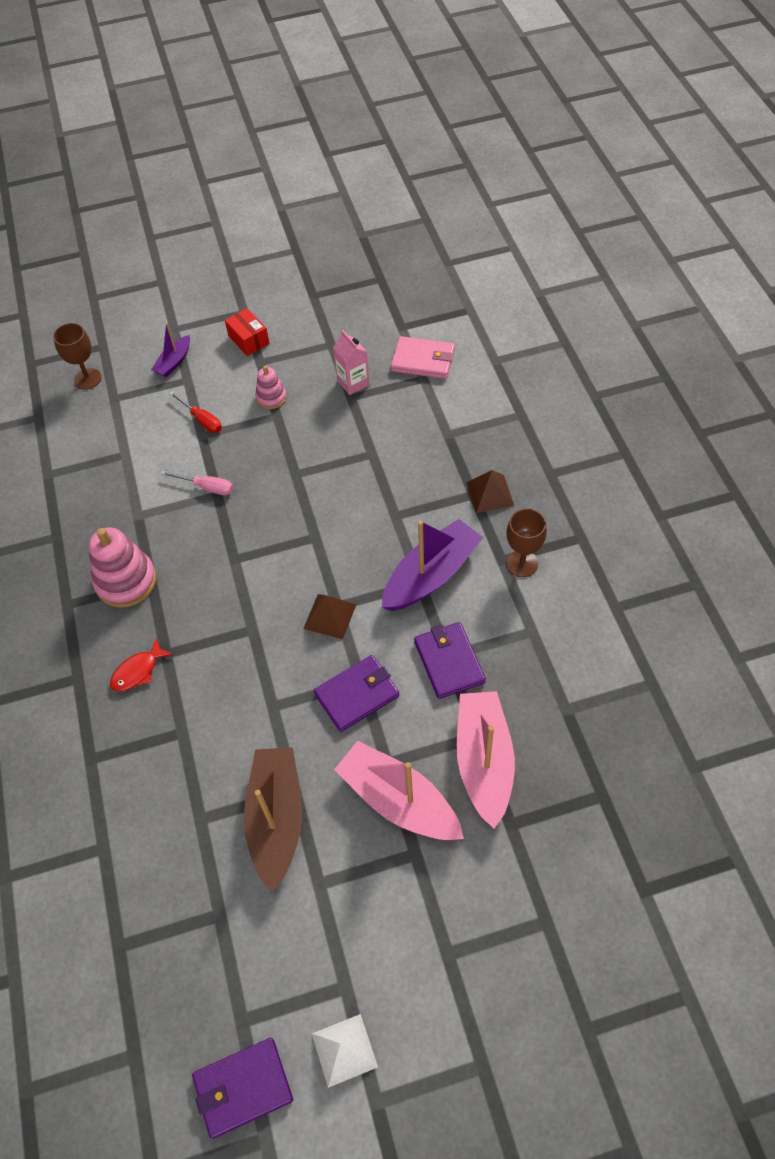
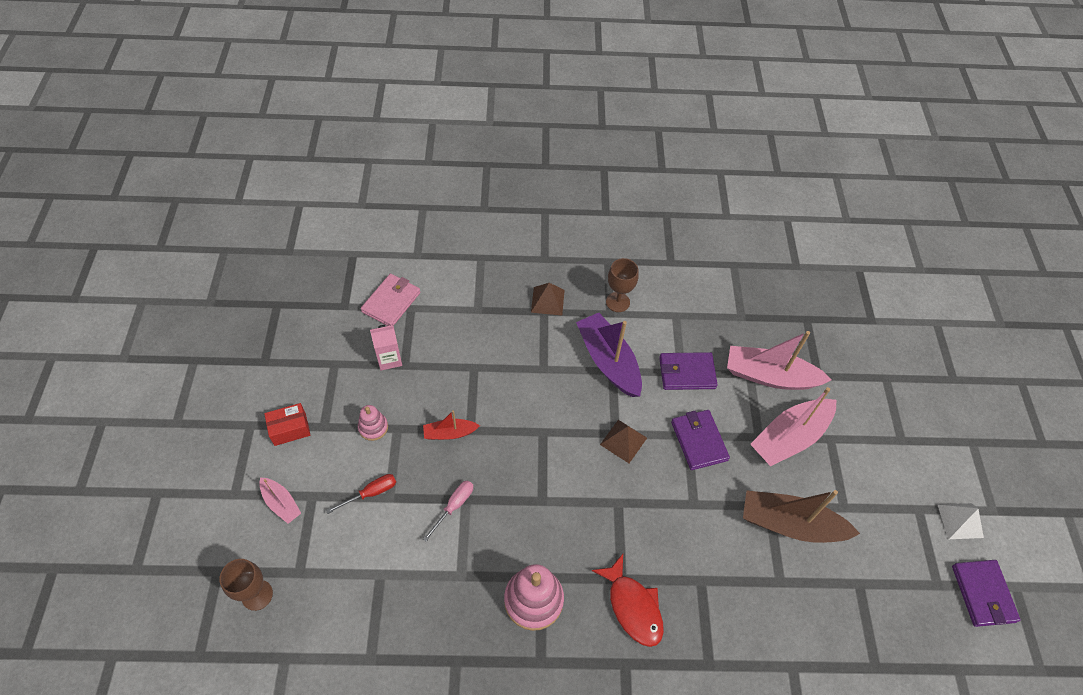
camera: 80 degrees left, 0 degrees up
(138, 671) = (633, 606): red fish -> red fish, size x1.53
(174, 362) = (281, 503): purple boat -> pink boat
(285, 458) = (450, 433): none -> red boat

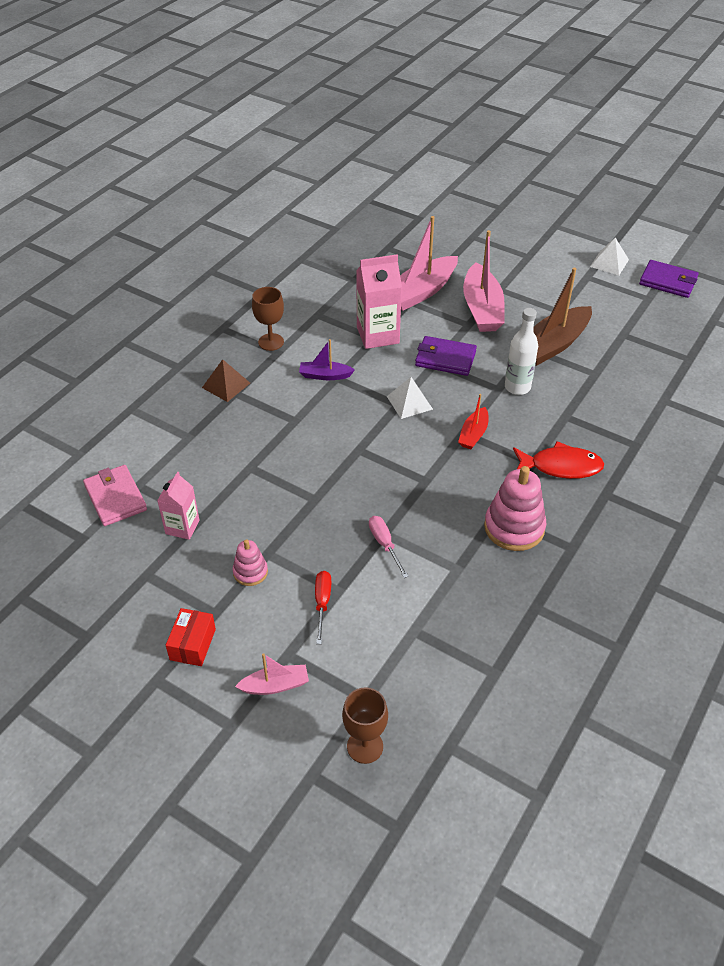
camera: 55 degrees left, 10 degrees down
(450, 433) = (306, 515): red boat -> red boat (473, 434)
(608, 361) = (325, 375): purple boat -> purple boat, size x0.52
(623, 441) = (409, 402): brown pyramid -> white pyramid
(686, 373) = (378, 335): purple wallet -> pink carton
(708, 519) = (517, 387): none -> white bottle

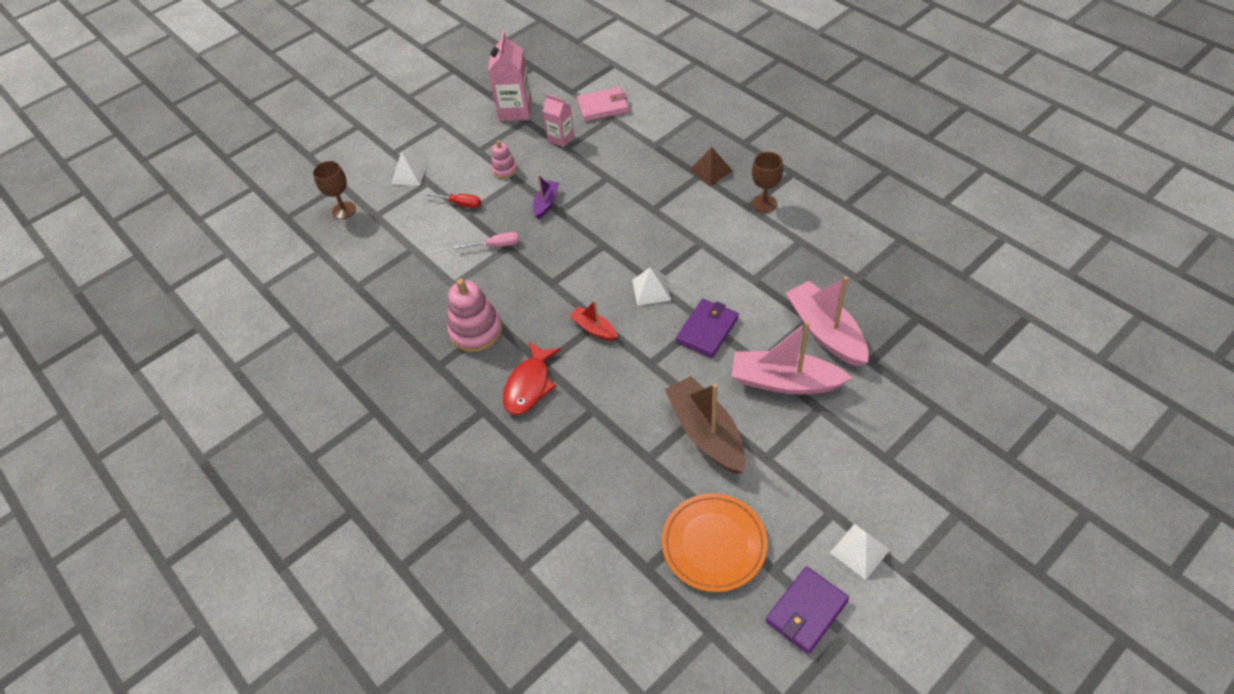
camera: 110 degrees right, 5 degrees up
(192, 644) = (459, 139): red box -> none
(275, 685) = (409, 174): pink boat -> white pyramid
(325, 375) = (706, 235): purple boat -> purple boat (546, 203)
(378, 335) = (757, 282): pink carton -> pink carton (515, 110)
(517, 387) = (647, 380): white bottle -> none
(647, 328) = (714, 544): none -> orange plate

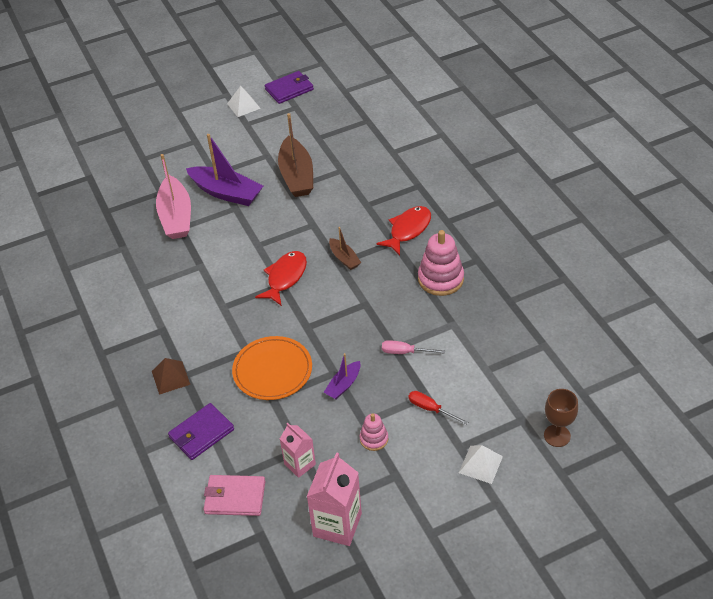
camera: 165 degrees left, 5 degrees down
(594, 328) = (344, 258): red boat -> brown boat
(651, 290) = (285, 277): white pyramid -> red fish
(707, 330) = (259, 237): purple wallet -> purple wallet (201, 433)
(714, 544) = (323, 123): orange plate -> orange plate (272, 371)
(764, 203) = (147, 329): brown goblet -> none
(784, 382) = (226, 193): pink boat -> purple boat

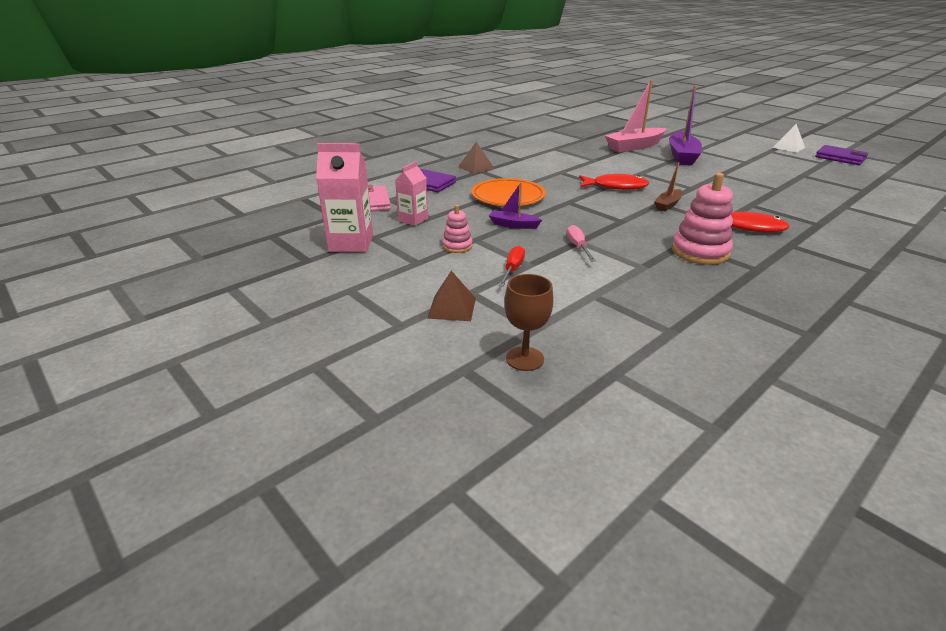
camera: 70 degrees right, 15 degrees down
(297, 176) = (741, 174): brown boat -> none
(480, 464) = (452, 308): white pyramid -> brown pyramid

